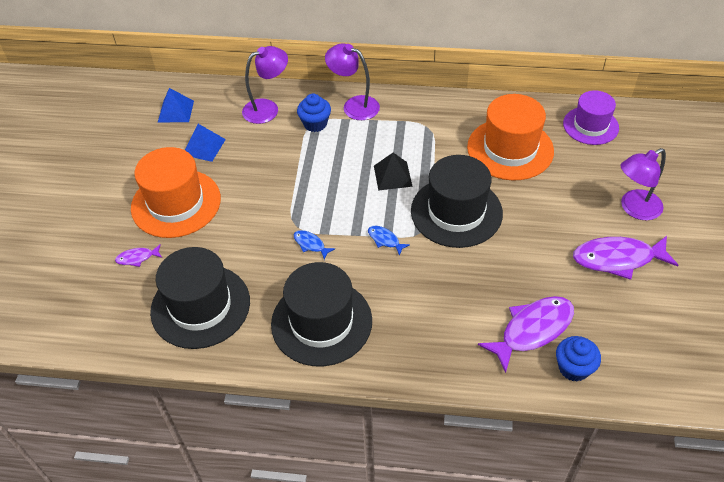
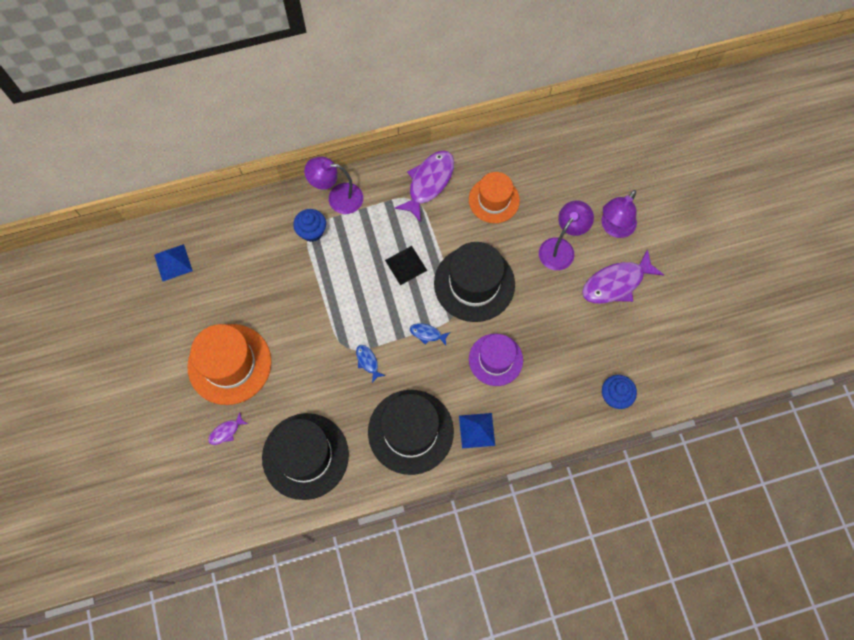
camera: 25 degrees left, 20 degrees up
(204, 147) = (222, 294): blue pyramid -> blue pyramid (477, 430)
(267, 108) = (259, 229): purple lamp -> purple lamp (561, 248)
(311, 244) = (368, 361): blue fish -> blue fish turned 45 degrees clockwise
(510, 149) = (494, 200): orange hat -> orange hat, size x0.65
(532, 330) = (574, 375): purple fish -> purple fish (429, 183)
(590, 125) = (552, 150): purple hat -> purple hat (495, 359)

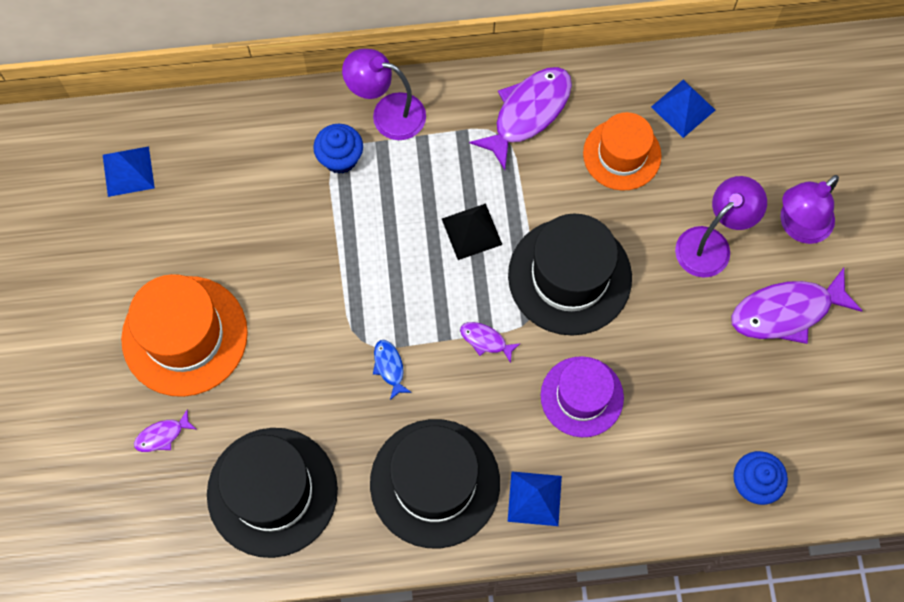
camera: 10 degrees right, 0 degrees up
(427, 334) = (485, 340): blue fish -> purple fish
(528, 164) = (683, 108): none -> blue pyramid

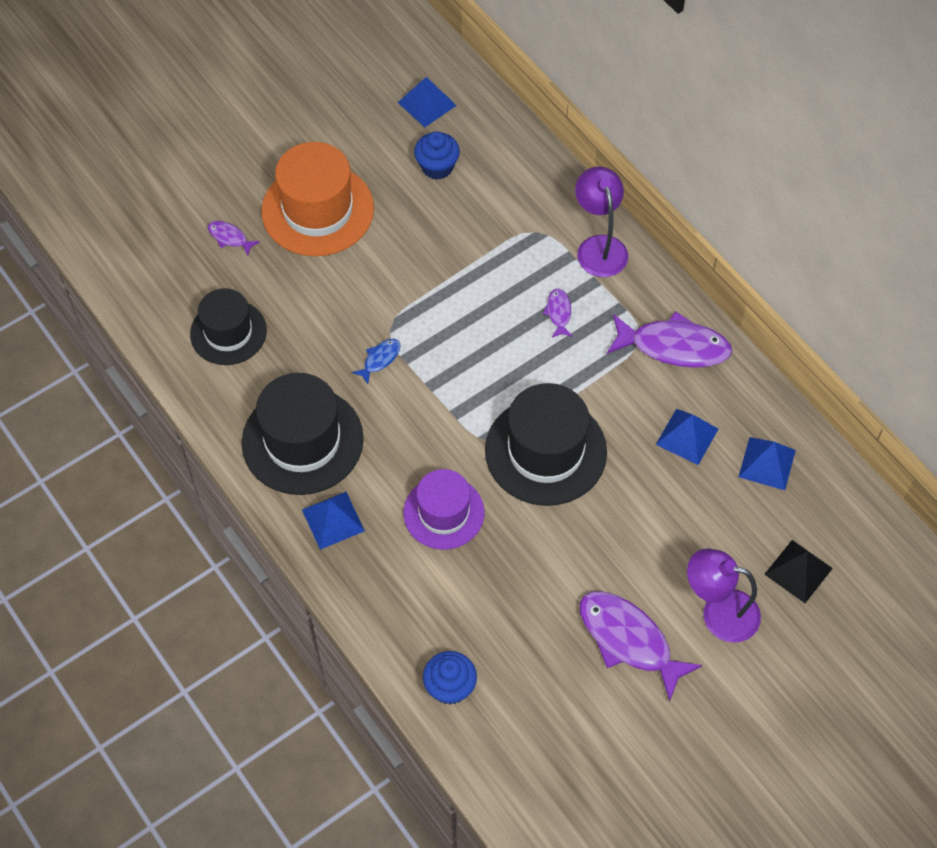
camera: 60 degrees right, 10 degrees down
(272, 492) = (228, 332): black hat -> black hat, size x0.65
(340, 158) = (536, 234): blue cupcake -> blue cupcake (437, 167)
(472, 231) = (536, 359): black pyramid -> black pyramid (798, 571)
(485, 340) = (447, 416): purple fish -> purple fish (558, 313)
(622, 154) = (687, 436): orange hat -> blue pyramid
(711, 244) = (651, 547): purple lamp -> none

